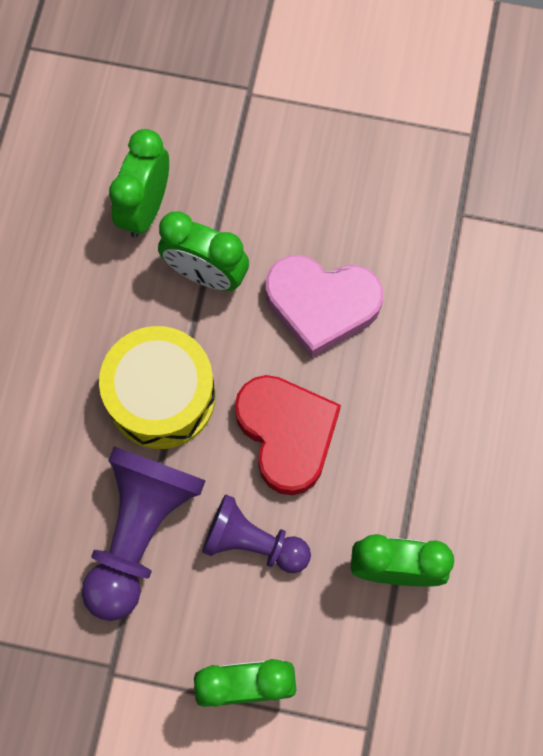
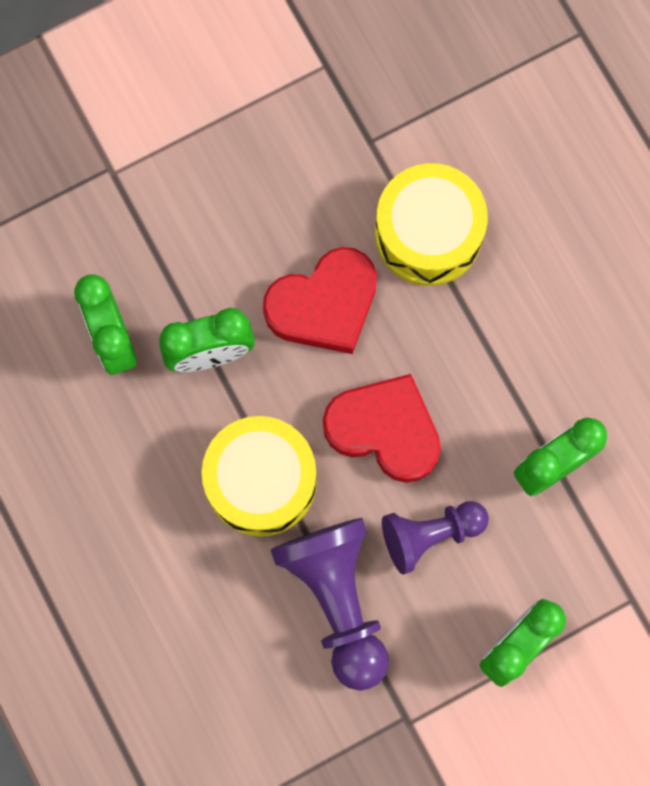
camera: 40 degrees left, 5 degrees up
(321, 305) = (324, 305): pink heart -> red heart
(447, 315) = (428, 233): none -> yellow drum

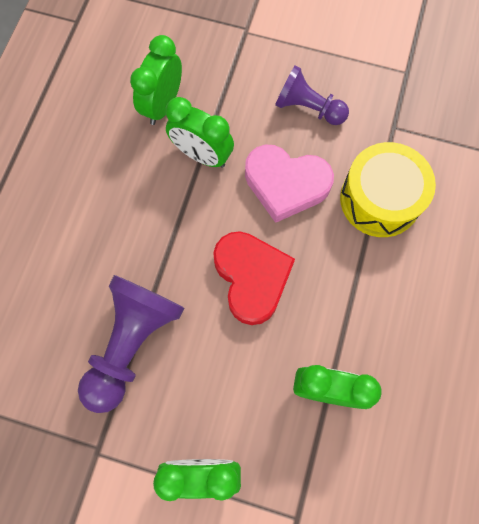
camera: 45 degrees right, 5 degrees down
(261, 481) = (159, 241): yellow drum -> none
(324, 305) = (286, 184): red heart -> pink heart
(430, 535) = (218, 359): purple pawn -> purple pawn (308, 108)

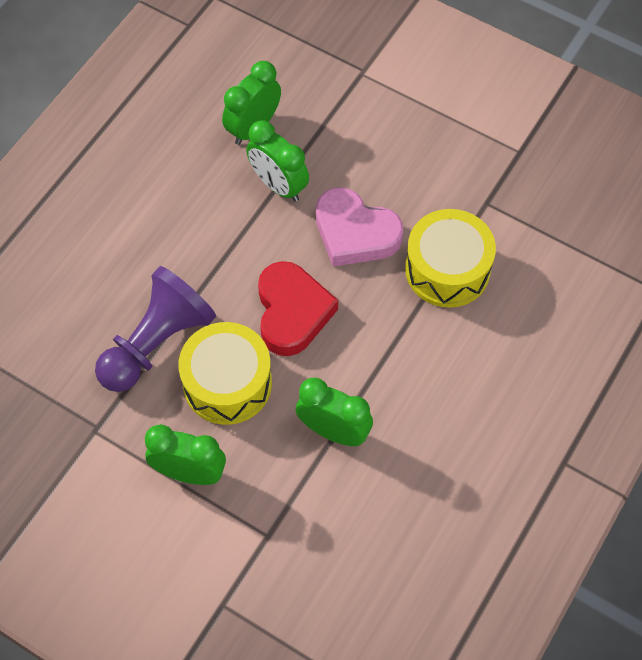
camera: 15 degrees right, 10 degrees down
(212, 367) = (227, 383): none -> yellow drum
(308, 108) = (402, 164): purple pawn -> none

